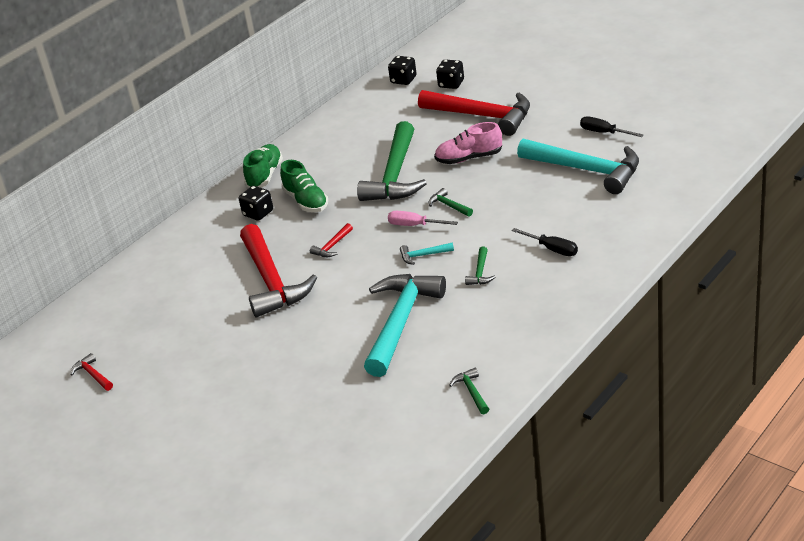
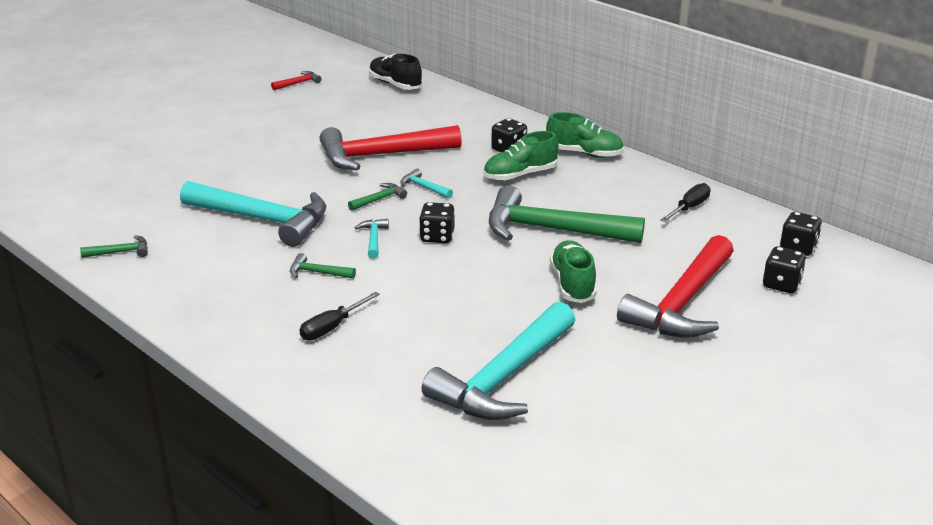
camera: 90 degrees right, 5 degrees down
(105, 304) = (395, 84): none -> black shoe
(332, 246) = (424, 187): red hammer -> turquoise hammer
(414, 225) = (437, 237): pink screwdriver -> black dice
(449, 205) = (467, 262): green hammer -> green hammer (379, 199)
(469, 158) = (572, 284): pink shoe -> green shoe
(603, 132) = (604, 408): black screwdriver -> black screwdriver (689, 208)

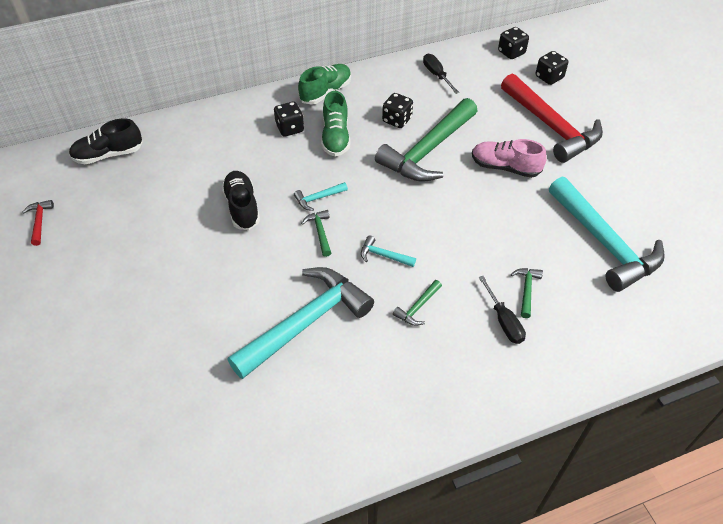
camera: 65 degrees left, 20 degrees up
(121, 252) = (300, 453): green hammer -> green hammer (526, 290)
(381, 155) = (242, 207): red hammer -> black shoe
(437, 237) = (402, 216): black dice -> black dice (397, 120)
(572, 284) = (505, 167): green shoe -> pink shoe

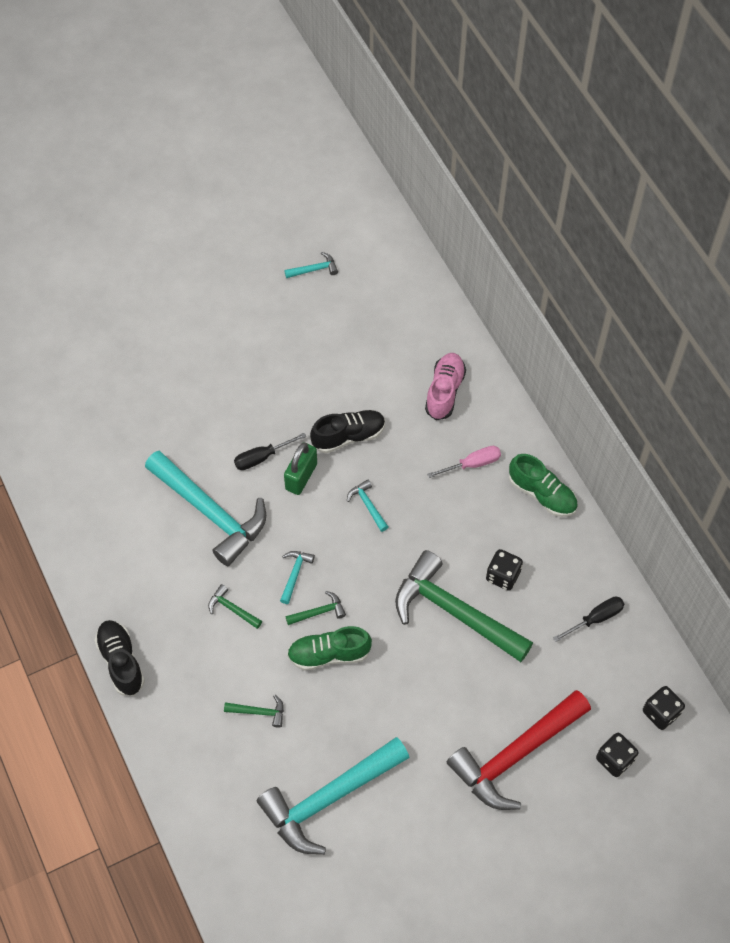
camera: 85 degrees right, 10 degrees up
(40, 221) = (314, 269): red hammer -> turquoise hammer
(108, 155) = (410, 301): black shoe -> black shoe (121, 661)
(278, 245) = (301, 476): none -> green padlock
(290, 128) = (472, 464): black dice -> pink screwdriver
(320, 232) = (321, 512): green hammer -> green hammer (319, 612)
(335, 137) = (464, 512): green shoe -> green shoe (329, 654)
(504, 321) = (220, 688): black screwdriver -> black screwdriver (261, 457)
(505, 167) = (436, 697): pink shoe -> pink shoe (444, 391)

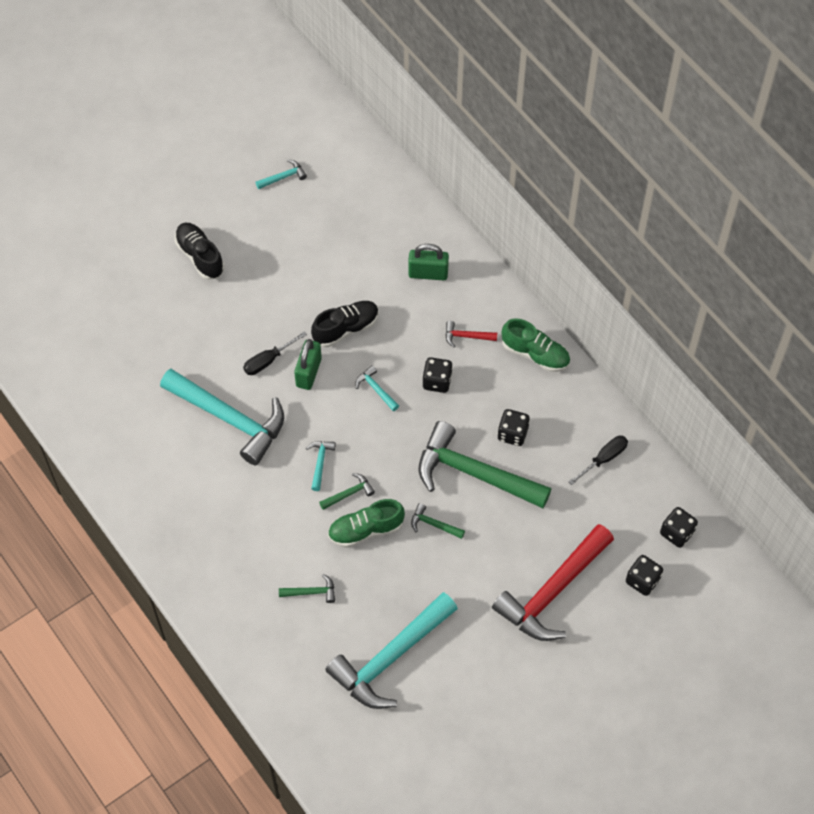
camera: 10 degrees left, 0 degrees up
(121, 661) = (173, 568): black shoe -> black shoe (200, 256)
(232, 609) = (268, 503): green hammer -> green hammer (433, 524)
(433, 507) = (437, 381): none -> black dice
(444, 391) = (428, 273): pink shoe -> green padlock
(472, 464) = (466, 336): pink screwdriver -> red hammer

